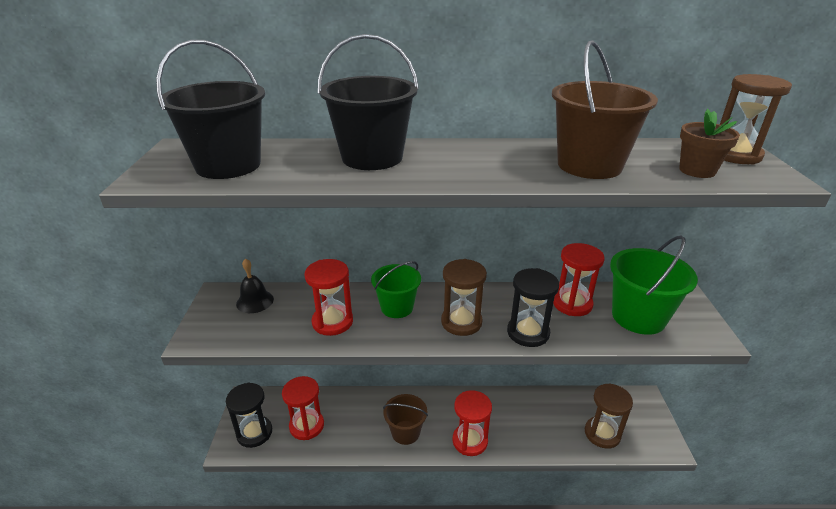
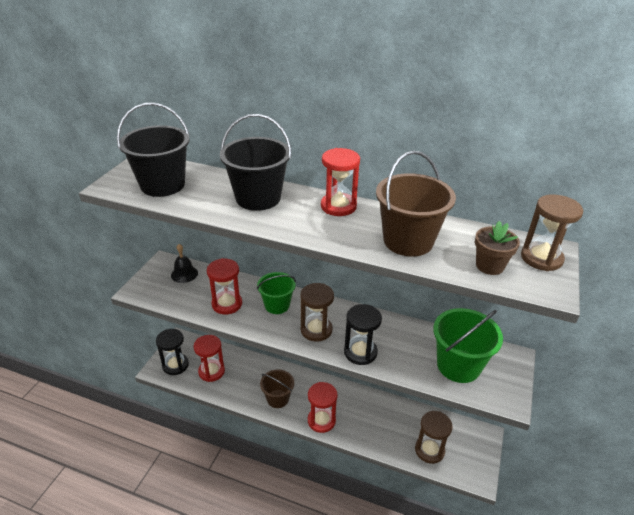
camera: 20 degrees right, 5 degrees up
(572, 304) = (412, 339): red hourglass -> red hourglass (338, 206)

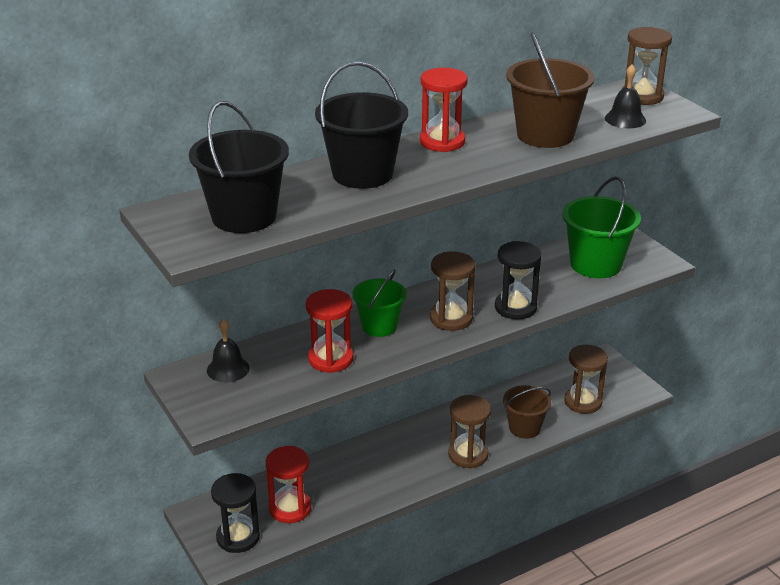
camera: 50 degrees left, 5 degrees down
(277, 398) = (399, 473): brown bucket -> brown bucket (524, 428)
(321, 420) = (468, 455): red hourglass -> brown hourglass
(489, 266) = (625, 119): brown flower pot -> black bell

